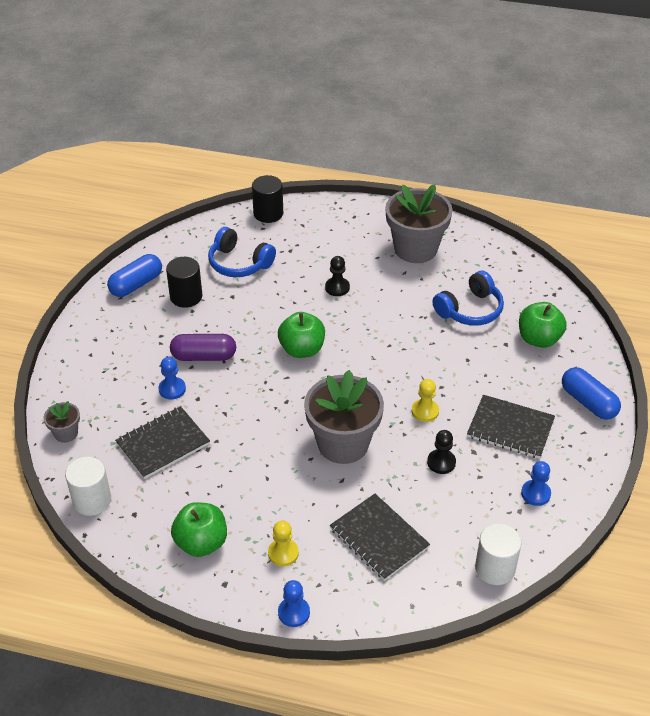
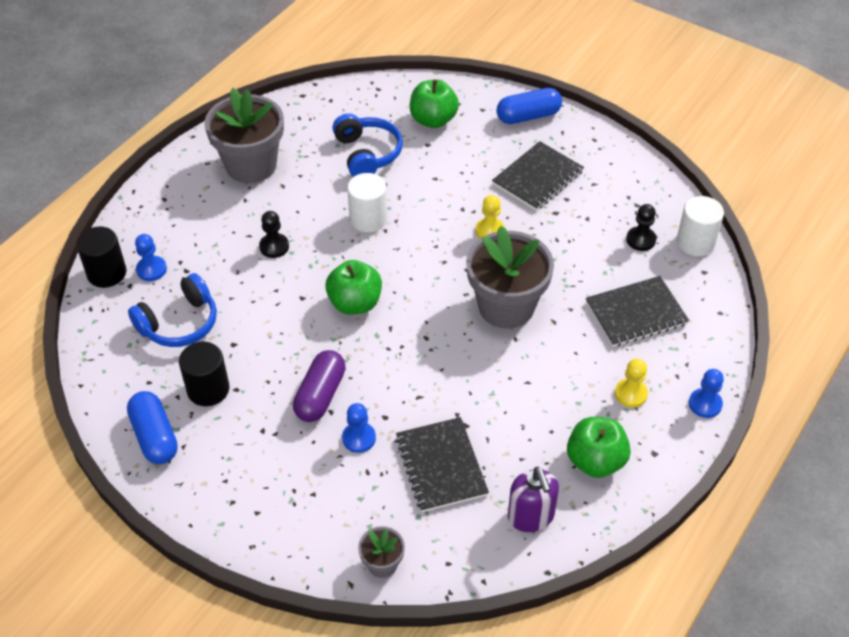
camera: 70 degrees left, 5 degrees up
(92, 500) = (500, 555): white cylinder -> white cylinder (368, 219)
(133, 512) = (531, 516): none -> purple soap dispenser
(441, 462) = (560, 239): black pawn -> black pawn (641, 240)
(535, 494) = (621, 187): blue pawn -> blue pawn (151, 269)

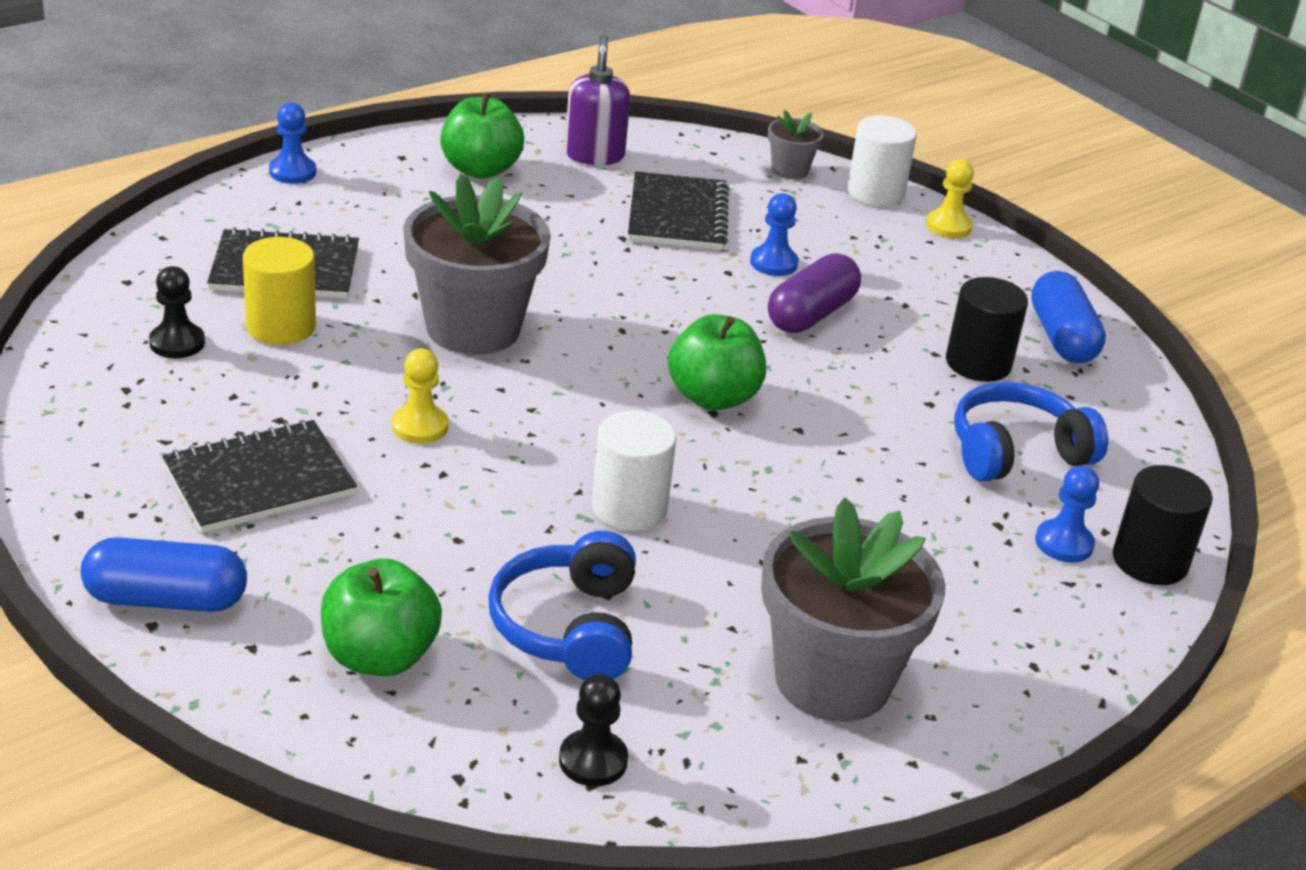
camera: 165 degrees left, 15 degrees down
(274, 246) = (825, 514): black pawn -> black pawn (593, 760)
(602, 269) = (281, 326): none -> yellow cylinder
(631, 394) = (378, 204): yellow pawn -> yellow pawn (948, 226)
(695, 242) = (94, 315): white cylinder -> white cylinder (875, 193)

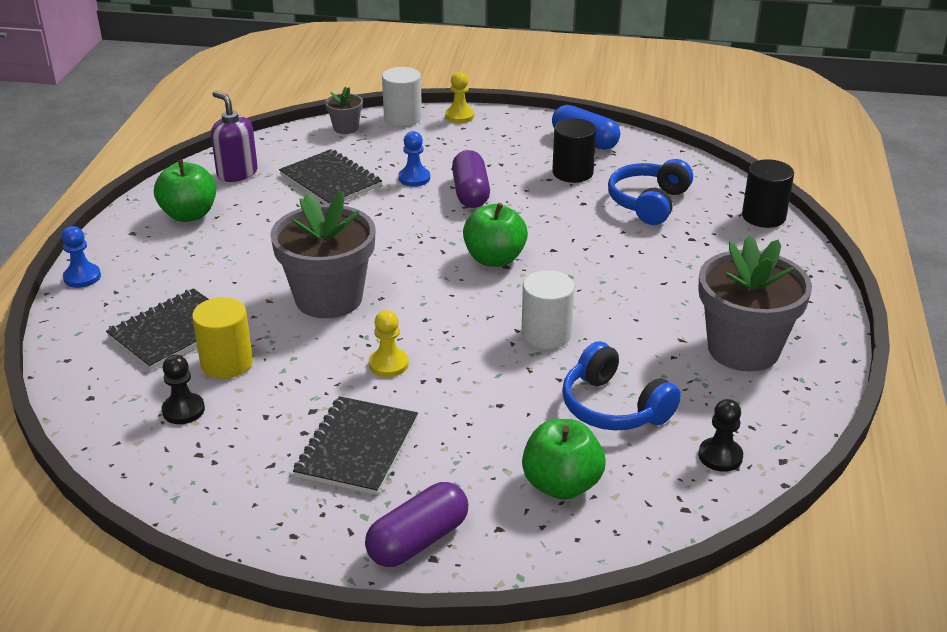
camera: 40 degrees left, 0 degrees up
(166, 599) = (418, 540): blue capsule -> purple capsule
(1064, 543) = (725, 230): blue pawn -> none

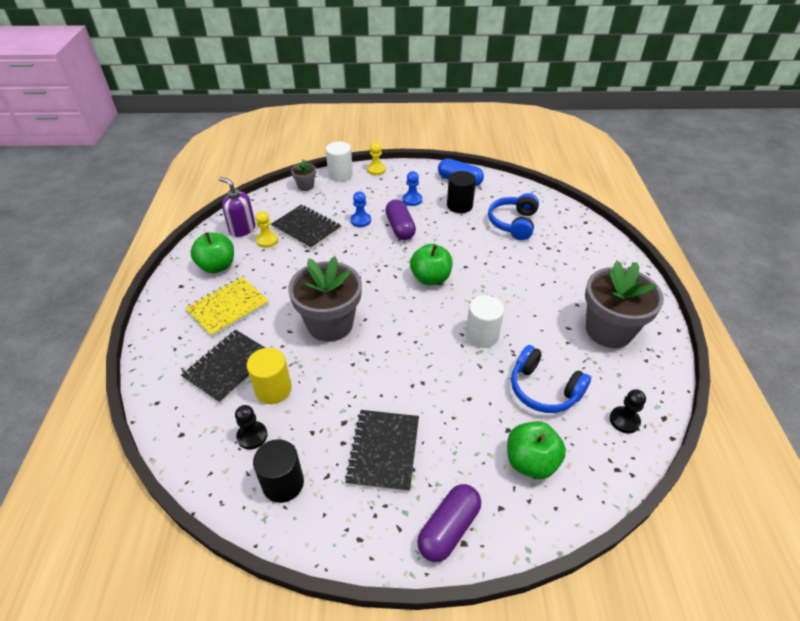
camera: 10 degrees left, 10 degrees up
(82, 277) = (153, 328): blue pawn -> blue pawn (412, 200)
(191, 264) = (228, 307): none -> yellow notebook
(388, 364) = (385, 374): yellow pawn -> yellow pawn (267, 240)
(763, 216) = (586, 226): black cylinder -> black cylinder (283, 483)

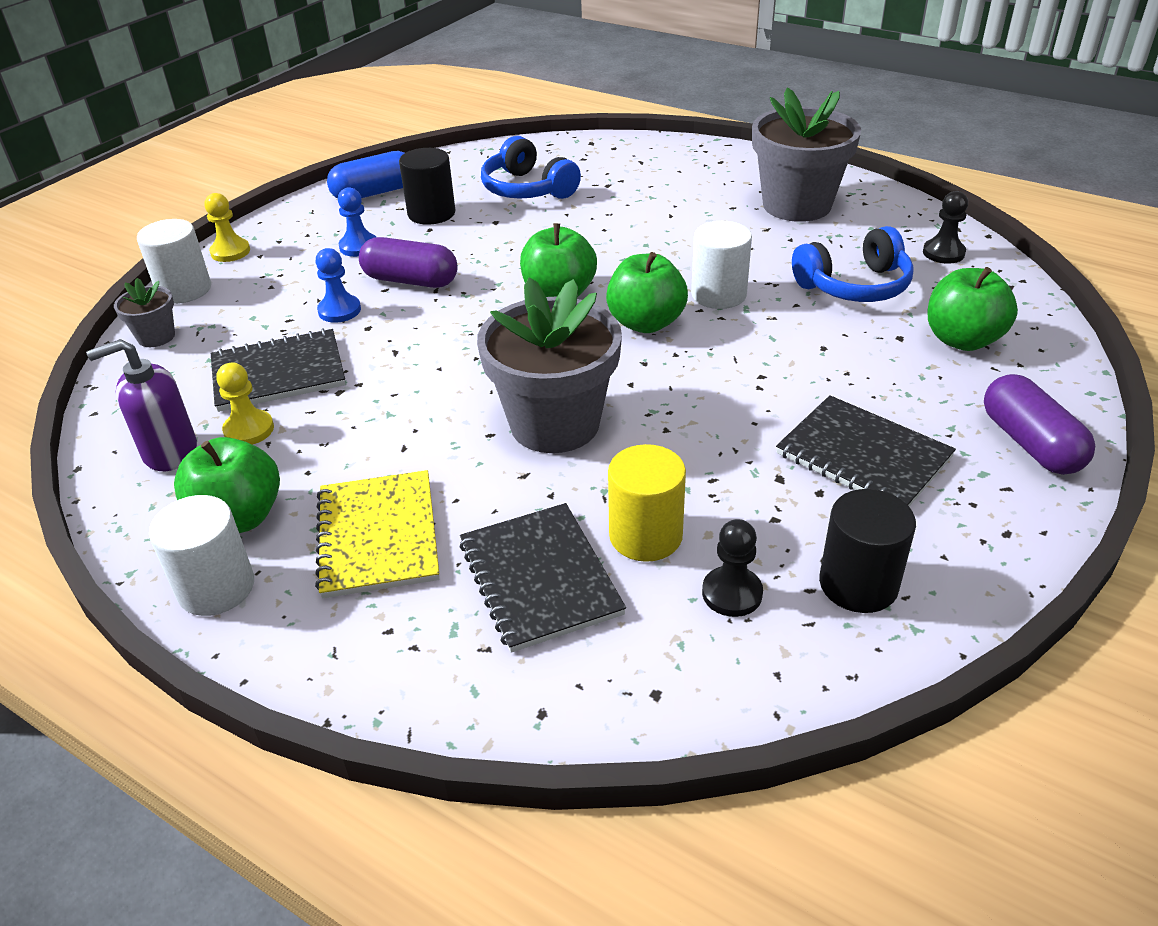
camera: 55 degrees left, 5 degrees down
(179, 281) = (216, 588): none -> white cylinder
(432, 319) = (646, 323): none -> green apple

